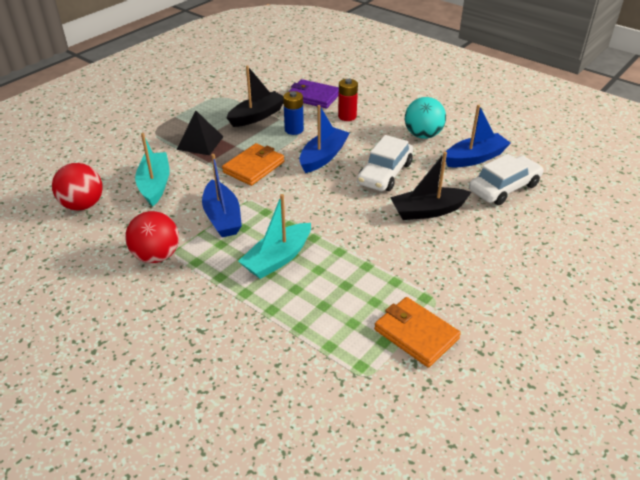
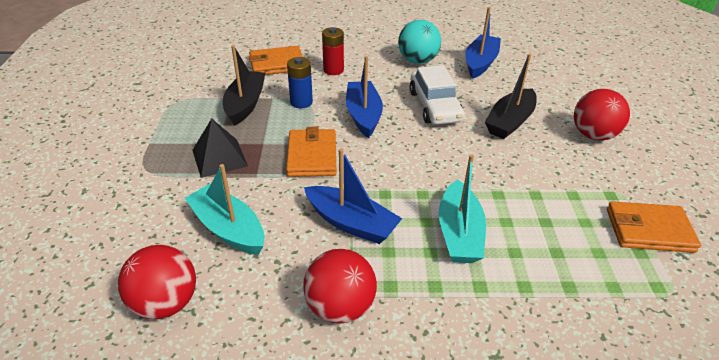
camera: 40 degrees left, 0 degrees up
(313, 96) = (277, 64): purple wallet -> orange wallet
(485, 253) = (593, 135): none -> red ball
(504, 188) = (532, 77): white car -> none

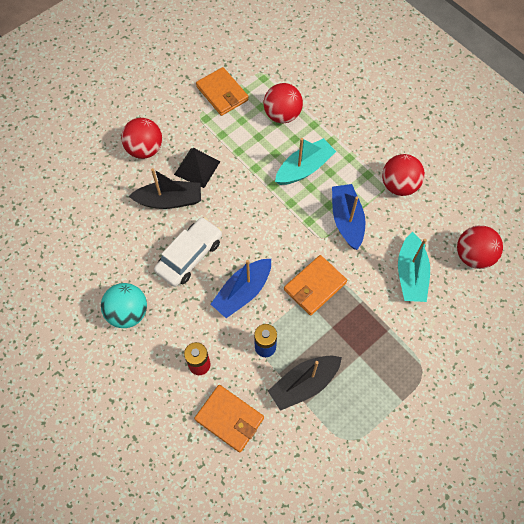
camera: 130 degrees left, 25 degrees up
(219, 158) = (370, 338): black pyramid -> black pyramid (197, 168)
(480, 63) = (93, 265): blue boat -> none
(567, 265) = (282, 115): none -> red ball

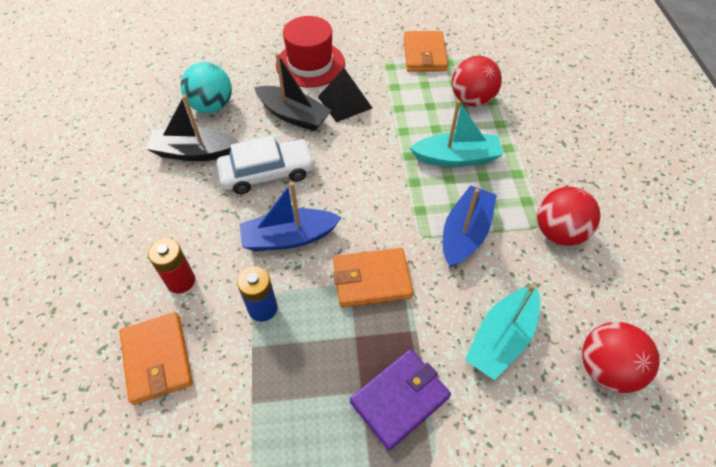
camera: 35 degrees right, 10 degrees down
(128, 313) = (163, 189): turquoise ball -> turquoise ball (212, 106)
(145, 149) = (310, 64): red ball -> red hat
(304, 384) = (269, 379): black boat -> black boat (194, 152)
(382, 345) = (399, 399): none -> purple wallet

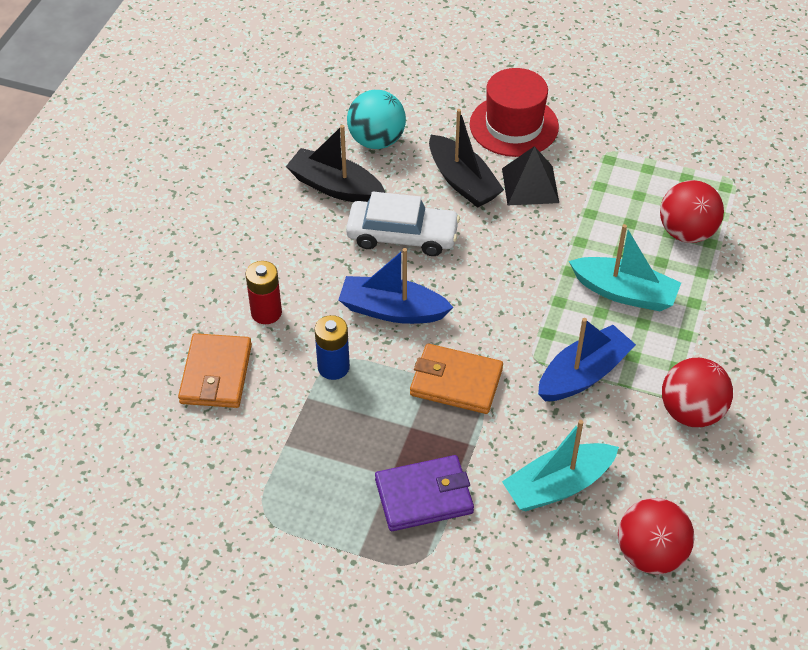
camera: 25 degrees right, 5 degrees down
(424, 54) = (662, 158): orange wallet -> none

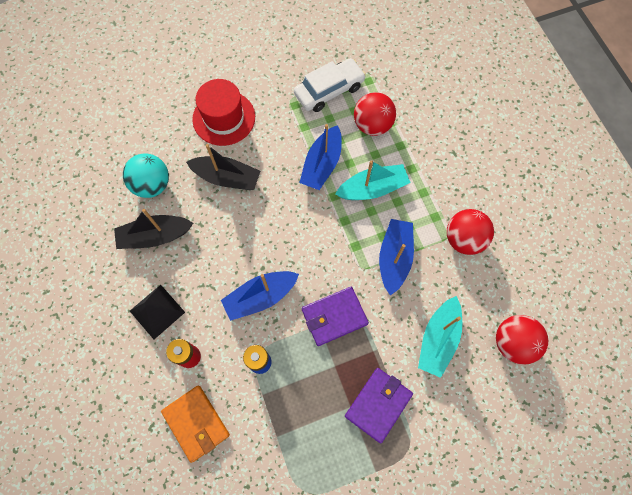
camera: 40 degrees left, 20 degrees up
(402, 236) = (224, 241): white car -> white car (329, 90)
(456, 382) = (334, 317): orange wallet -> purple wallet
(530, 185) = (266, 153): black pyramid -> black pyramid (157, 311)
(585, 233) = (322, 164): none -> blue boat

